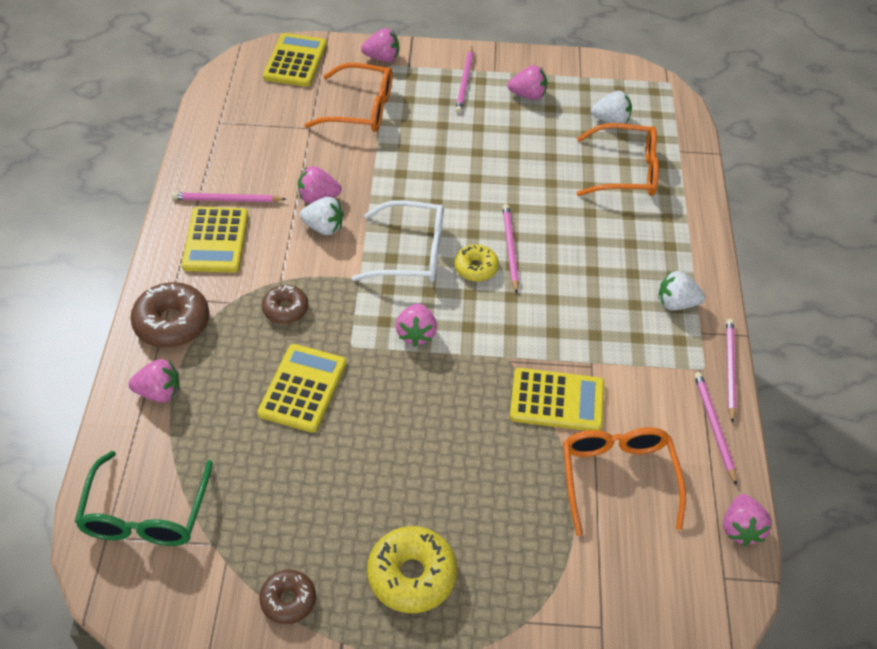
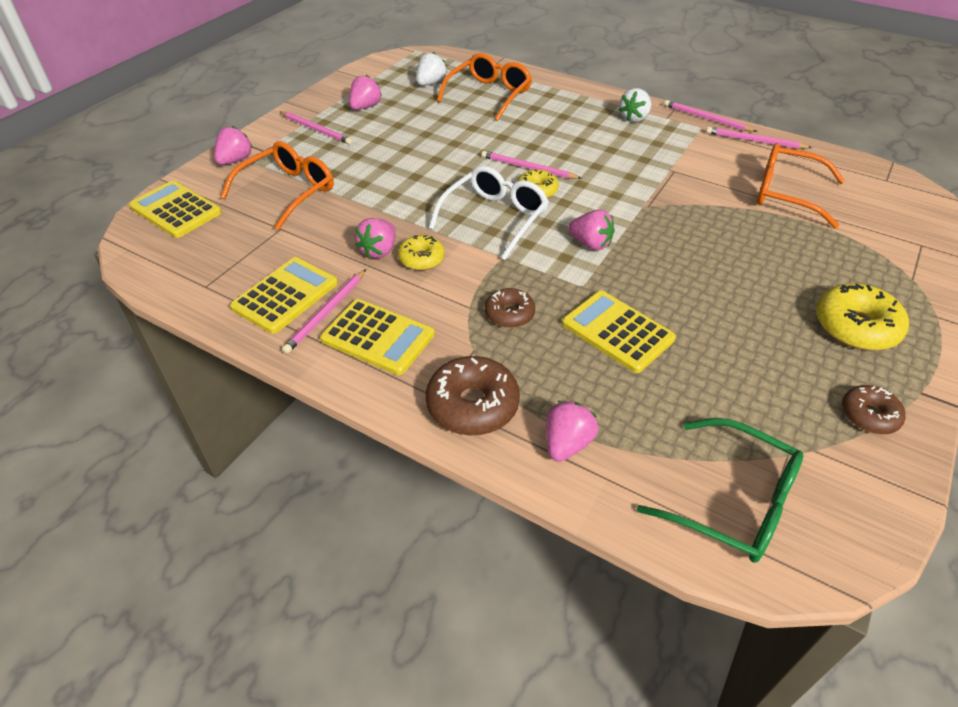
camera: 60 degrees left, 5 degrees down
(323, 227) = (421, 259): white strawberry -> yellow donut
(557, 401) = (700, 196): yellow calculator -> yellow calculator (285, 296)
(741, 528) = (846, 160): pink strawberry -> none

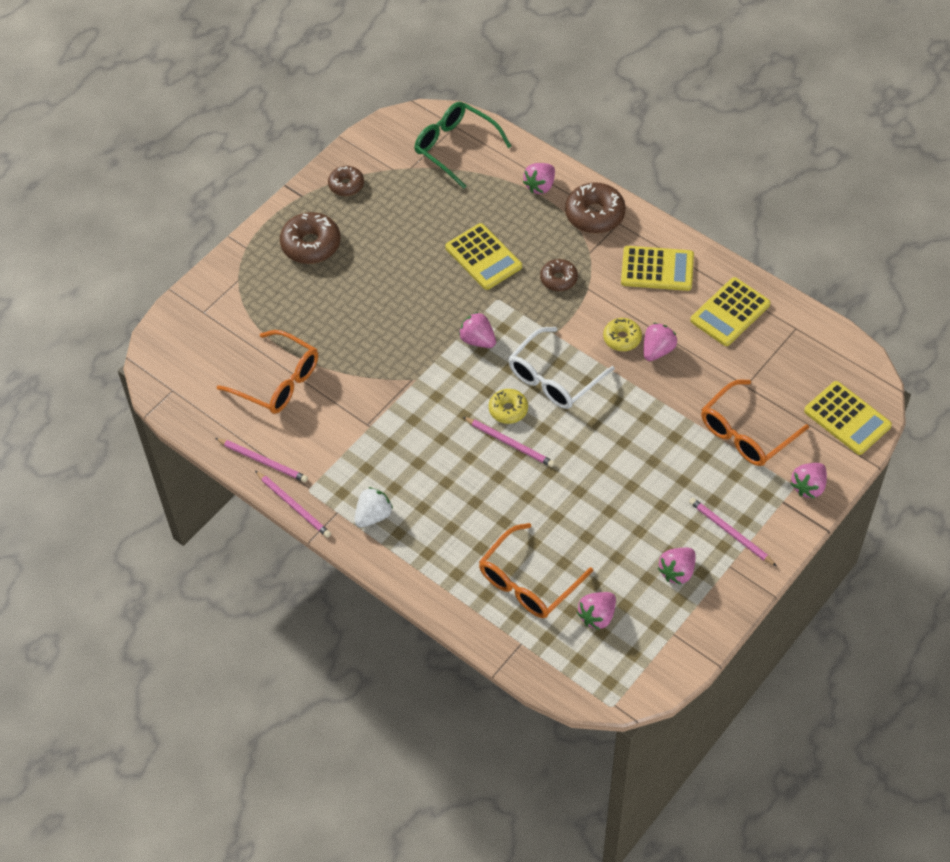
camera: 170 degrees left, 10 degrees up
(326, 313) = (696, 293): pink pencil -> none
(378, 337) = (657, 269): yellow calculator -> yellow calculator turned 150 degrees clockwise
(430, 83) = (597, 616): white strawberry -> pink strawberry
(855, 327) = (311, 244): yellow donut -> brown donut

